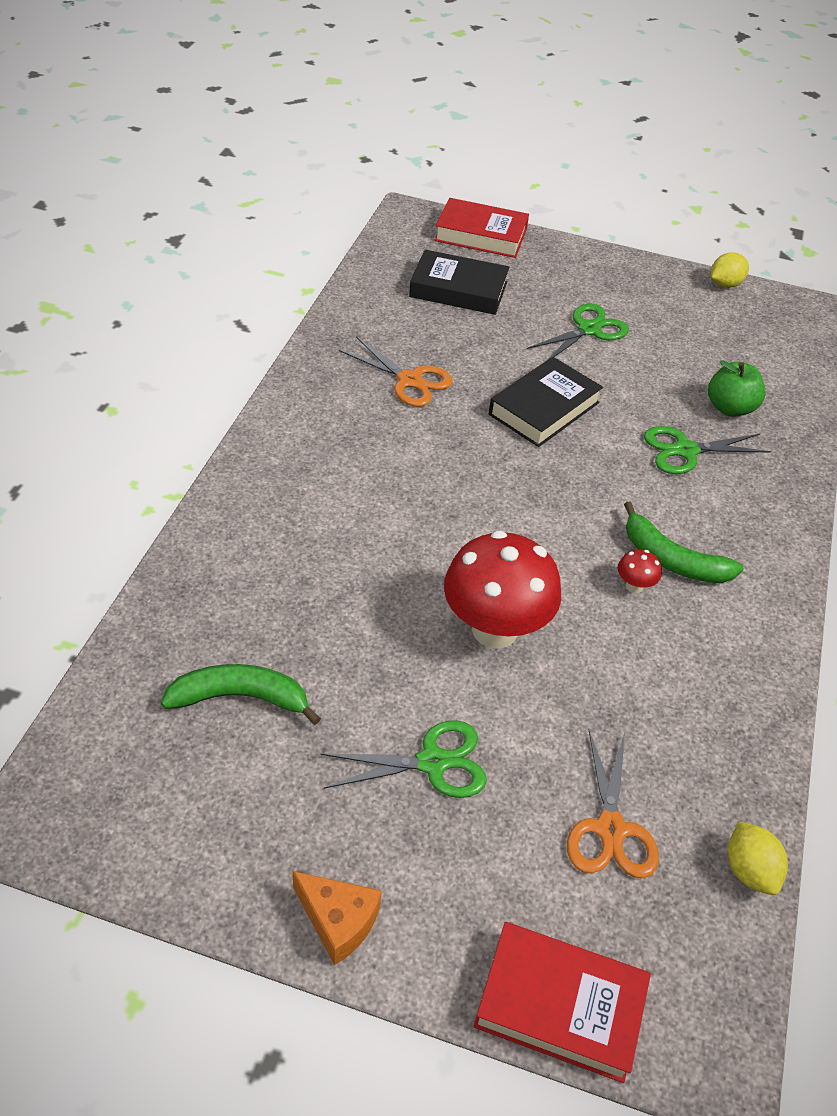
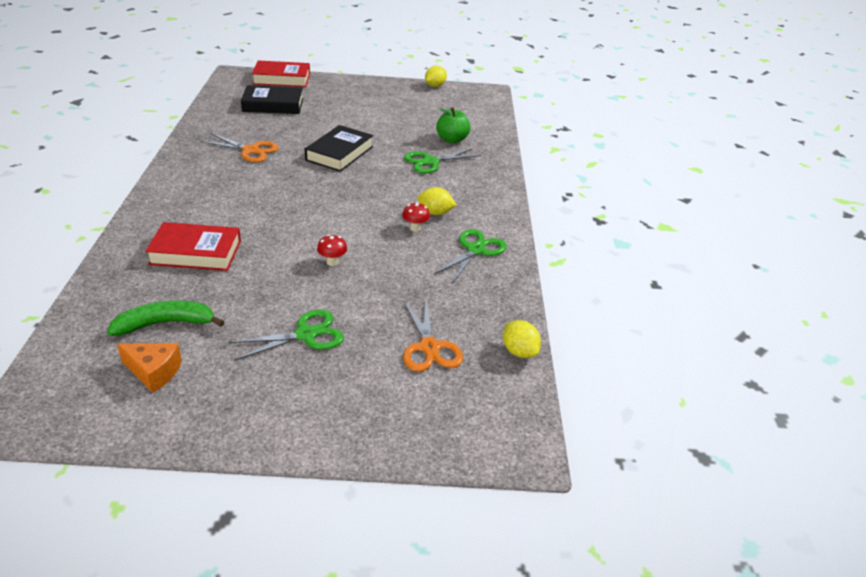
camera: 15 degrees left, 10 degrees down
(338, 921) = (258, 429): orange cheese -> orange cheese (154, 372)
(494, 630) = (332, 262): red mushroom -> red mushroom, size x0.40
(560, 1005) = (418, 443): red book -> red book (196, 252)
(589, 329) = (359, 114): green scissors -> green scissors (475, 250)
(672, 560) = (435, 213): green banana -> yellow lemon

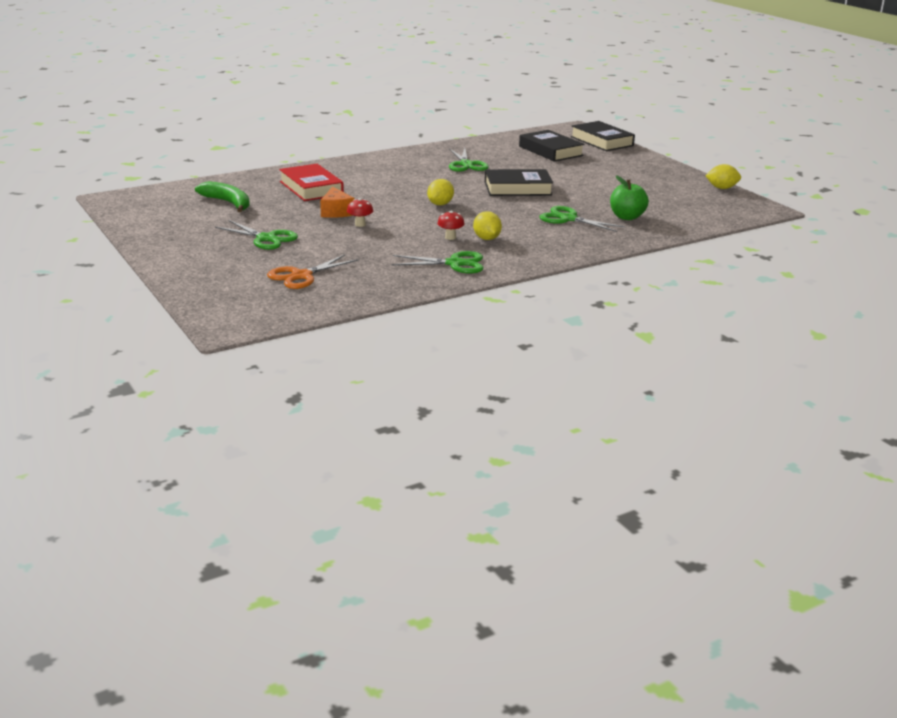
camera: 60 degrees right, 10 degrees down
(154, 372) = (181, 213): orange cheese -> orange cheese (336, 212)
(250, 150) = (466, 164): orange scissors -> green scissors
(282, 79) = (602, 141): red book -> black book
(519, 351) = (337, 305): yellow lemon -> yellow lemon (440, 204)

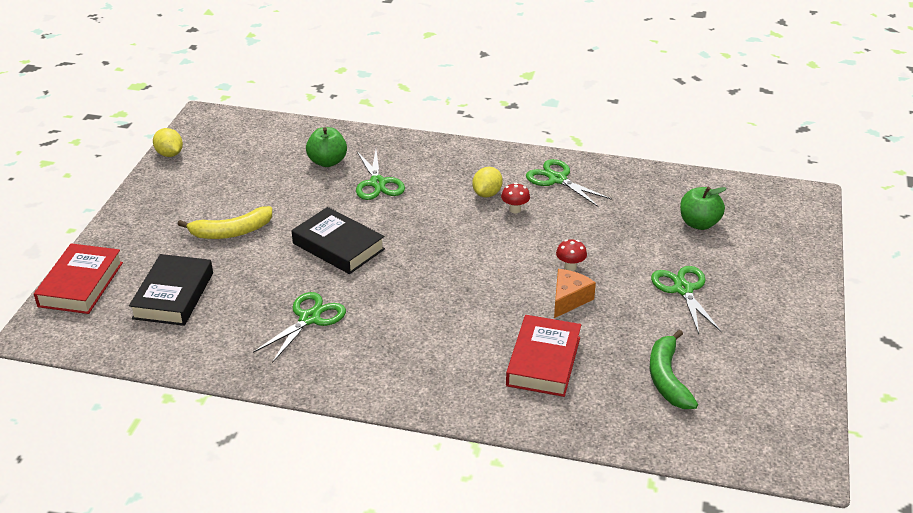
camera: 135 degrees left, 10 degrees up
(301, 276) = (699, 223): orange scissors -> green apple
(440, 204) = (451, 260): yellow lemon -> none
(588, 175) = (231, 232): none -> yellow banana
(602, 141) = (80, 284): black book -> red book

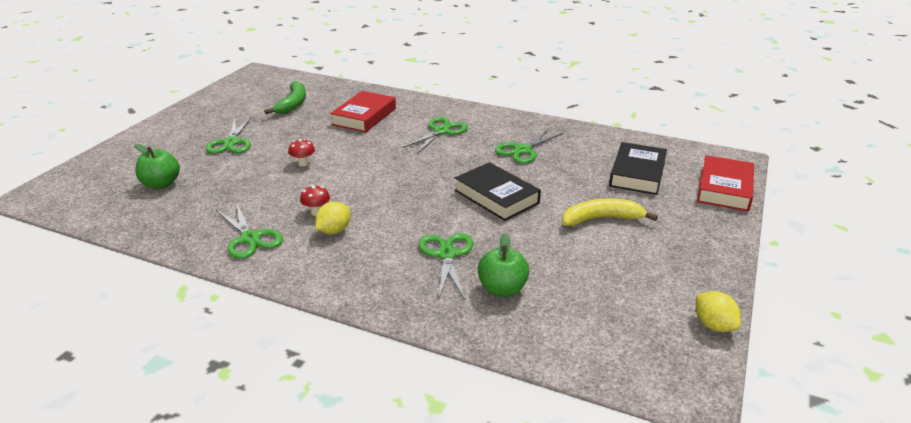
camera: 170 degrees left, 5 degrees down
(423, 342) = (441, 131): none -> green scissors
(569, 299) = (321, 144): orange cheese -> none

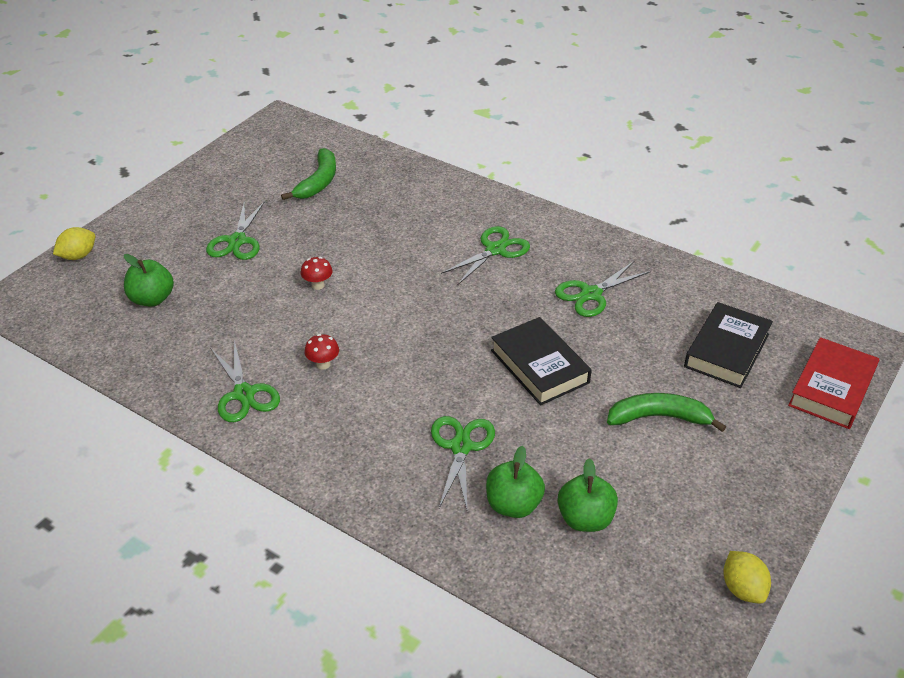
camera: 10 degrees right, 10 degrees up
(334, 231) = (339, 394): yellow lemon -> yellow lemon (78, 256)
(364, 116) = (403, 214): red book -> none
(565, 292) = (585, 519): none -> green apple
(601, 219) = (659, 417): yellow banana -> green banana

